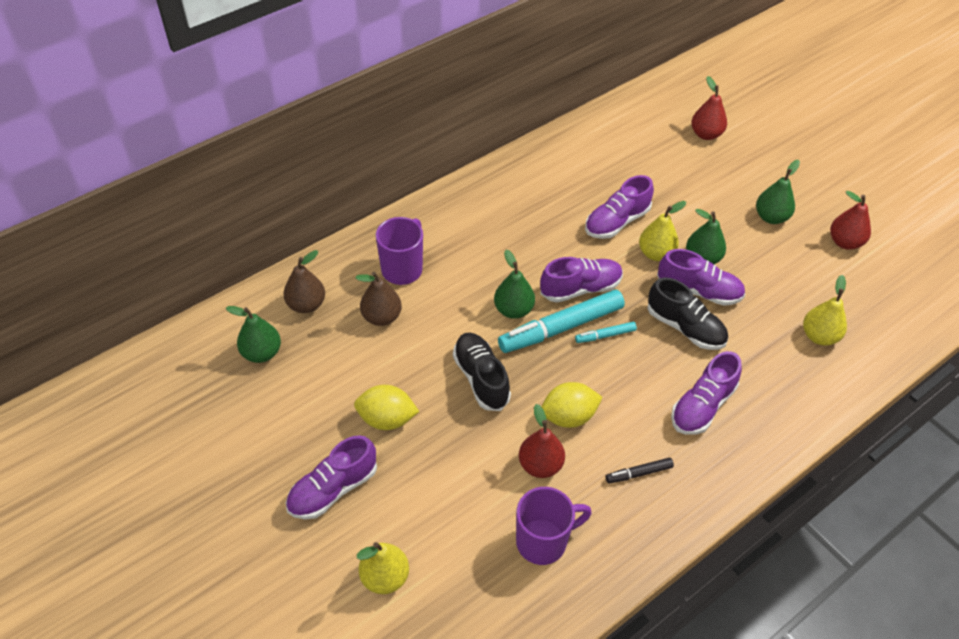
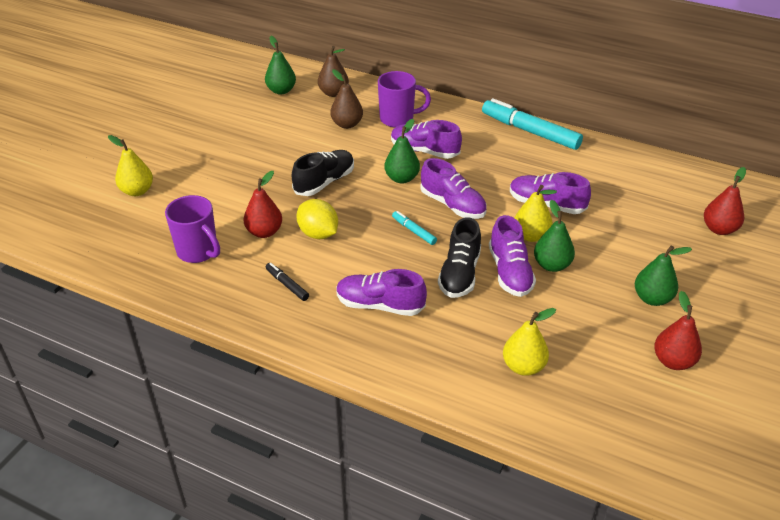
camera: 65 degrees right, 10 degrees down
(333, 489) = (193, 150): purple shoe -> purple shoe (424, 151)
(387, 419) = (261, 153): yellow lemon -> none
(561, 328) = (403, 206): turquoise marker -> turquoise marker (530, 131)

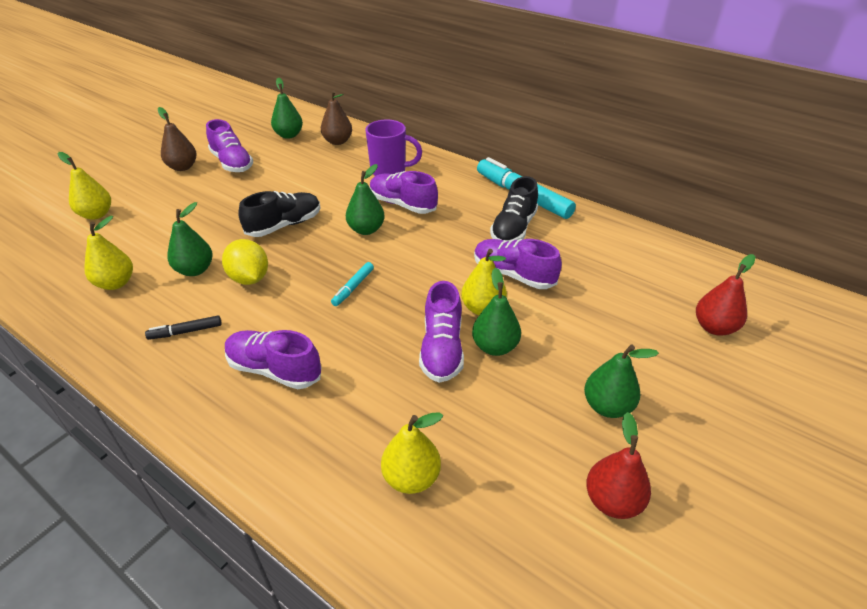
camera: 10 degrees right, 0 degrees up
(198, 252) = (116, 283): purple mug -> yellow pear
(264, 232) = (195, 270): red pear -> green pear
(287, 285) = (185, 331): black marker -> black marker turned 75 degrees counterclockwise
(347, 124) = (336, 171): brown pear -> brown pear (182, 167)
(414, 231) = (353, 287): turquoise marker -> turquoise marker turned 120 degrees counterclockwise
(453, 205) = (408, 264): purple shoe -> purple shoe (232, 163)
(459, 274) = (382, 344): black shoe -> black shoe (513, 229)

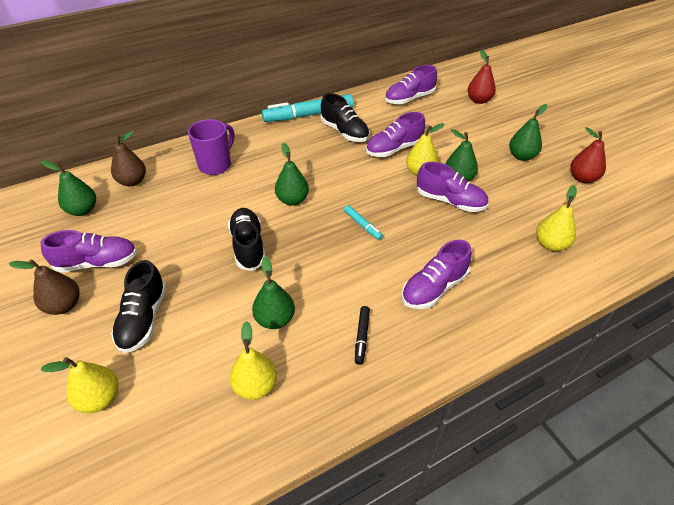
camera: 65 degrees left, 5 degrees up
(178, 204) = (143, 319): none -> black shoe
(249, 278) = (312, 283): yellow lemon -> none
(402, 204) = (272, 172): purple shoe -> purple shoe (409, 99)

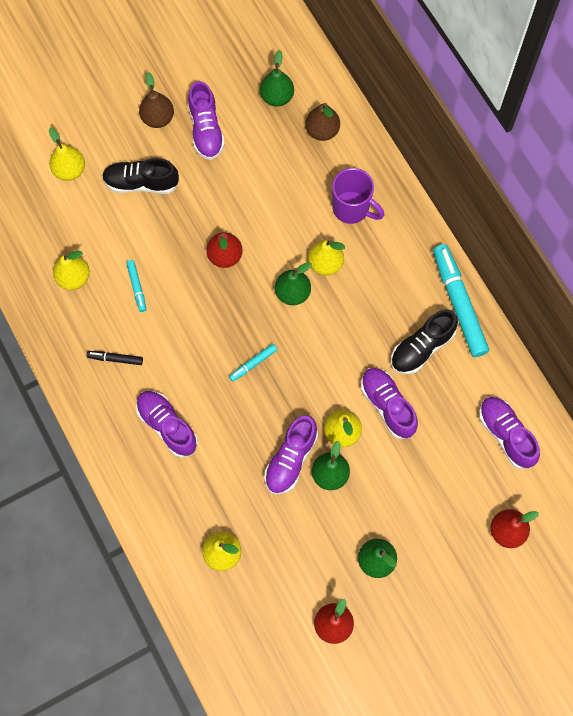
camera: 90 degrees right, 25 degrees up
(248, 246) = (225, 256): black shoe -> red pear
(266, 180) = (325, 263): none -> yellow pear
(275, 319) = (137, 287): green pear -> turquoise marker

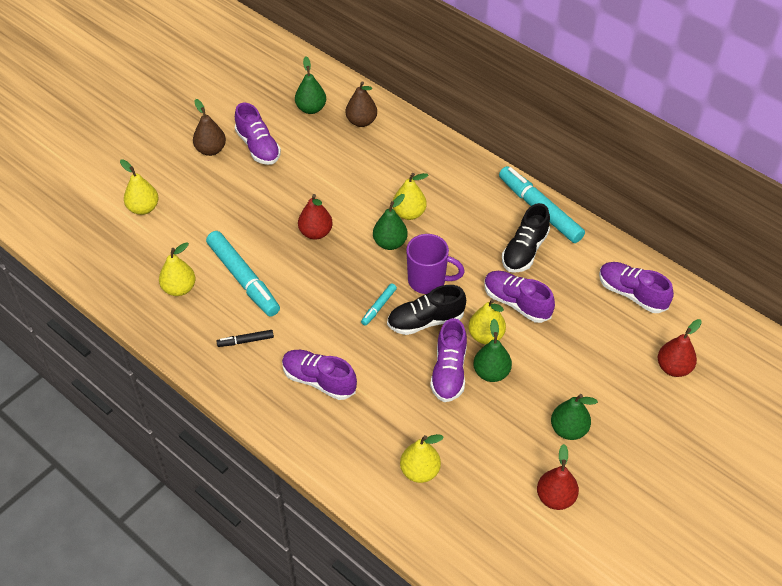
camera: 20 degrees left, 20 degrees down
(137, 287) = (243, 279): turquoise marker -> turquoise marker, size x2.17
(141, 183) = (215, 200): black shoe -> black shoe (425, 321)
(352, 208) = (413, 168): purple mug -> purple mug (428, 281)

